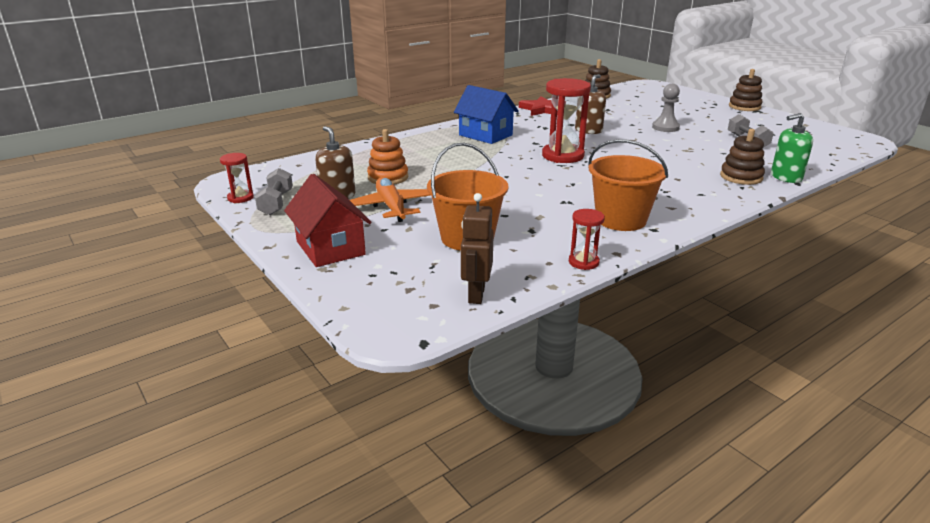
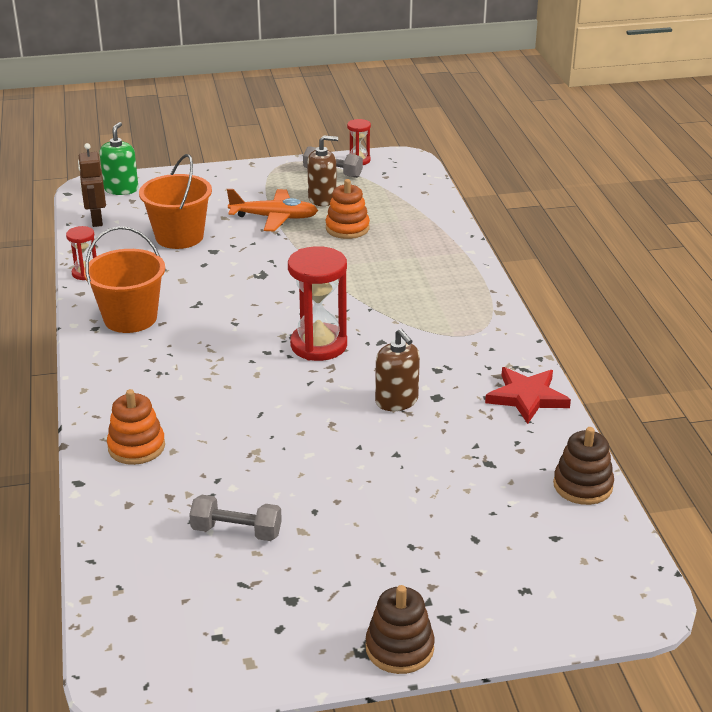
camera: 115 degrees right, 5 degrees up
(330, 248) = (223, 183): red house -> none
(476, 294) = (96, 220): brown robot -> brown robot turned 135 degrees counterclockwise
(485, 135) = (437, 315): blue house -> none
(665, 127) = (356, 479): grey pawn -> none
(741, 177) = (136, 447): brown stacking toy -> orange stacking toy
(786, 177) = (100, 483): green soap dispenser -> green soap dispenser (121, 189)

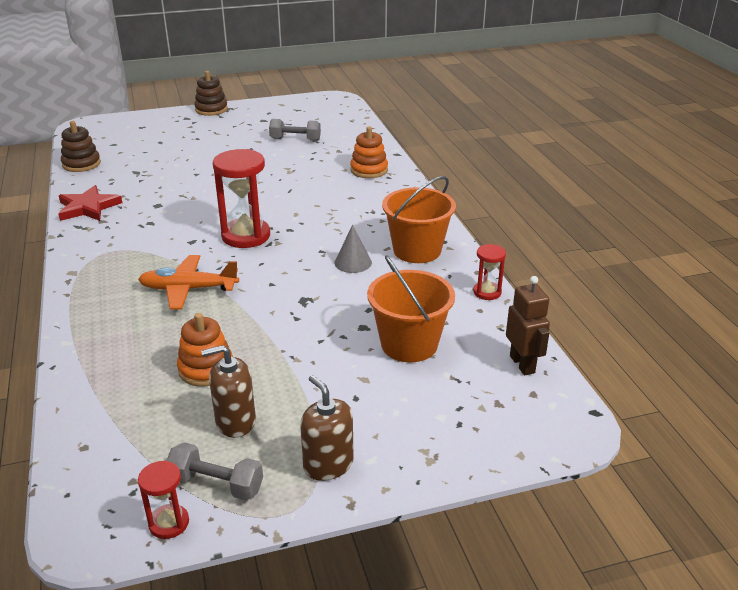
camera: 175 degrees right, 0 degrees up
(121, 189) = (525, 424): green soap dispenser -> none
(204, 308) = (353, 262): none -> grey cone
(274, 217) = (299, 382): orange plane -> orange plane (188, 289)
(396, 401) = (188, 201): brown soap dispenser -> brown soap dispenser (328, 464)

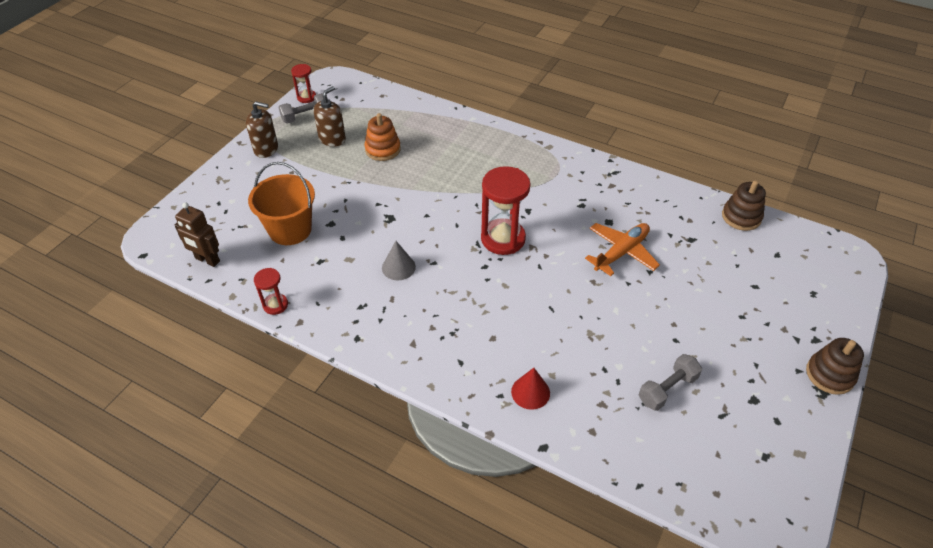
camera: 135 degrees right, 15 degrees up
(88, 207) = (643, 188): red star -> none
(188, 289) = (467, 179): orange plane -> orange plane (621, 252)
(369, 170) = (530, 392): orange stacking toy -> red cone
(417, 250) = (367, 312): orange bucket -> none

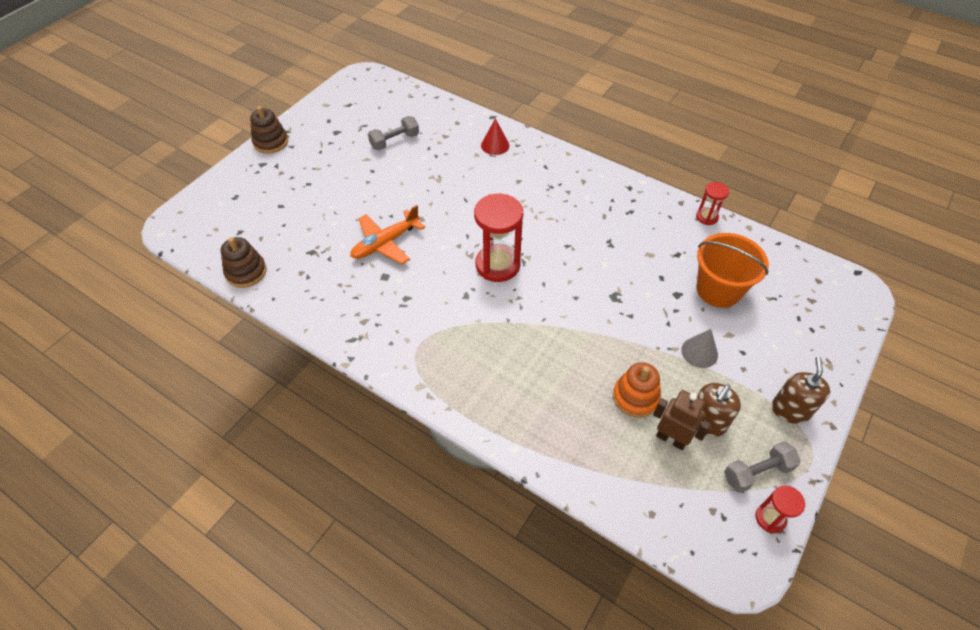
camera: 175 degrees left, 5 degrees up
(207, 260) = (789, 262): brown robot -> brown robot (671, 439)
(266, 149) = (790, 410): brown soap dispenser -> brown soap dispenser turned 90 degrees clockwise
(398, 267) = (600, 243): grey cone -> grey cone (699, 352)

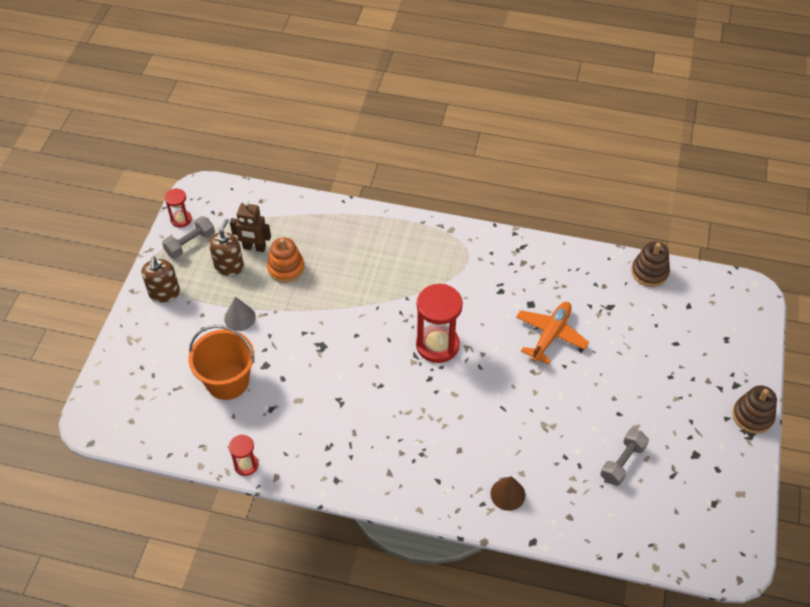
camera: 160 degrees right, 0 degrees up
(495, 145) = (507, 494): red cone -> brown cone

